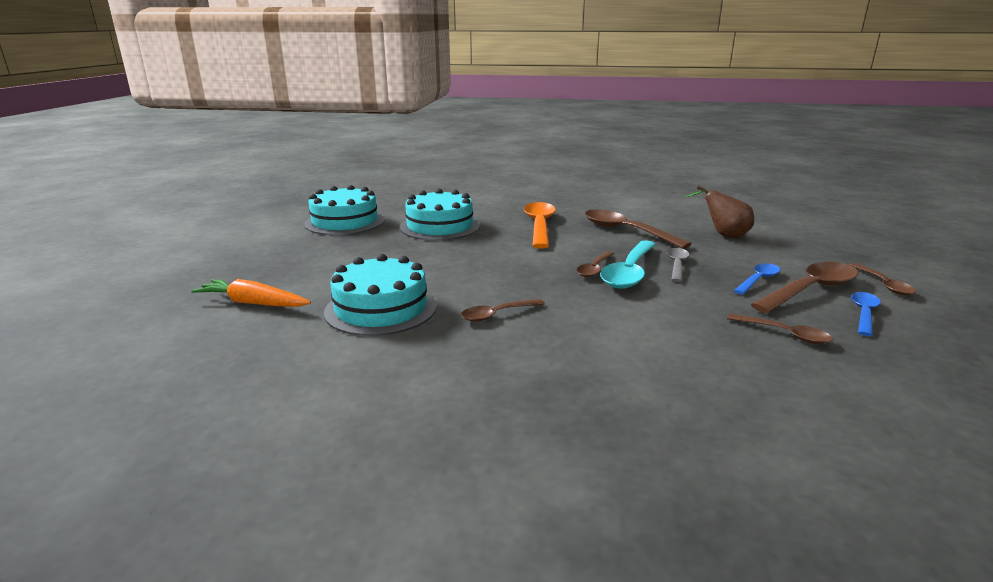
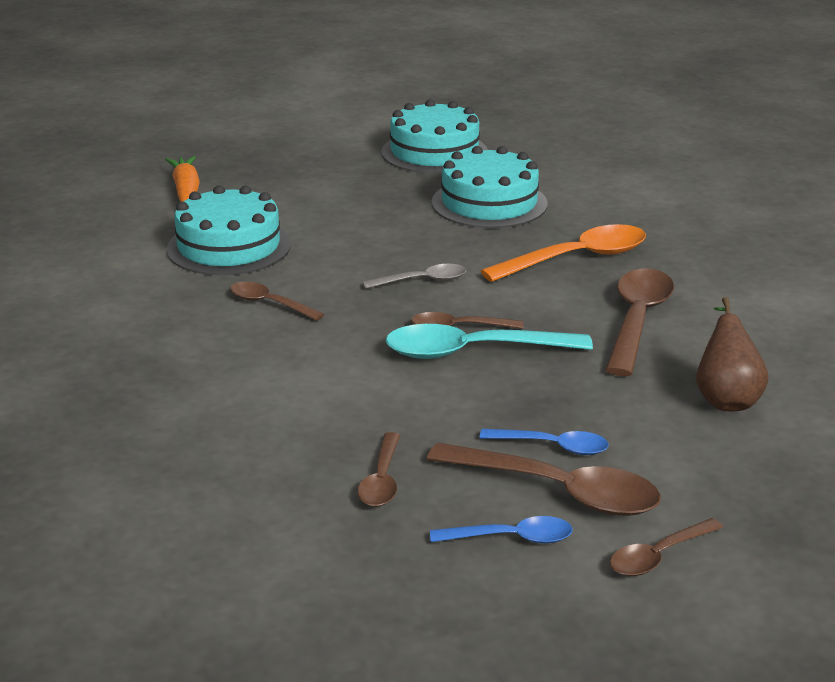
camera: 60 degrees right, 5 degrees up
(677, 265) = (540, 379): grey spoon -> grey spoon (422, 281)

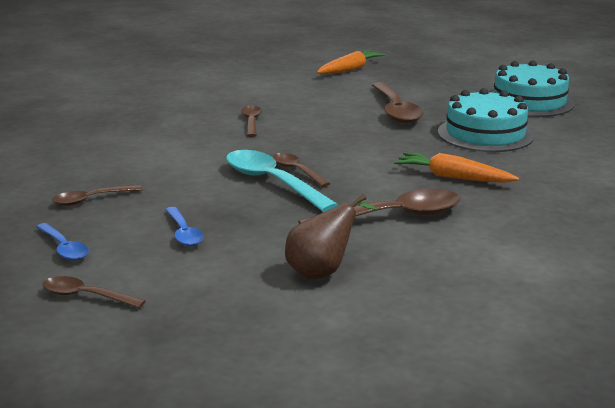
camera: 55 degrees right, 5 degrees down
(229, 247) = (302, 95): turquoise cake -> none
(422, 281) = (342, 147): grey spoon -> none
(558, 491) = (132, 248): brown spoon -> brown spoon (396, 111)
(577, 258) = (452, 177): orange spoon -> orange carrot

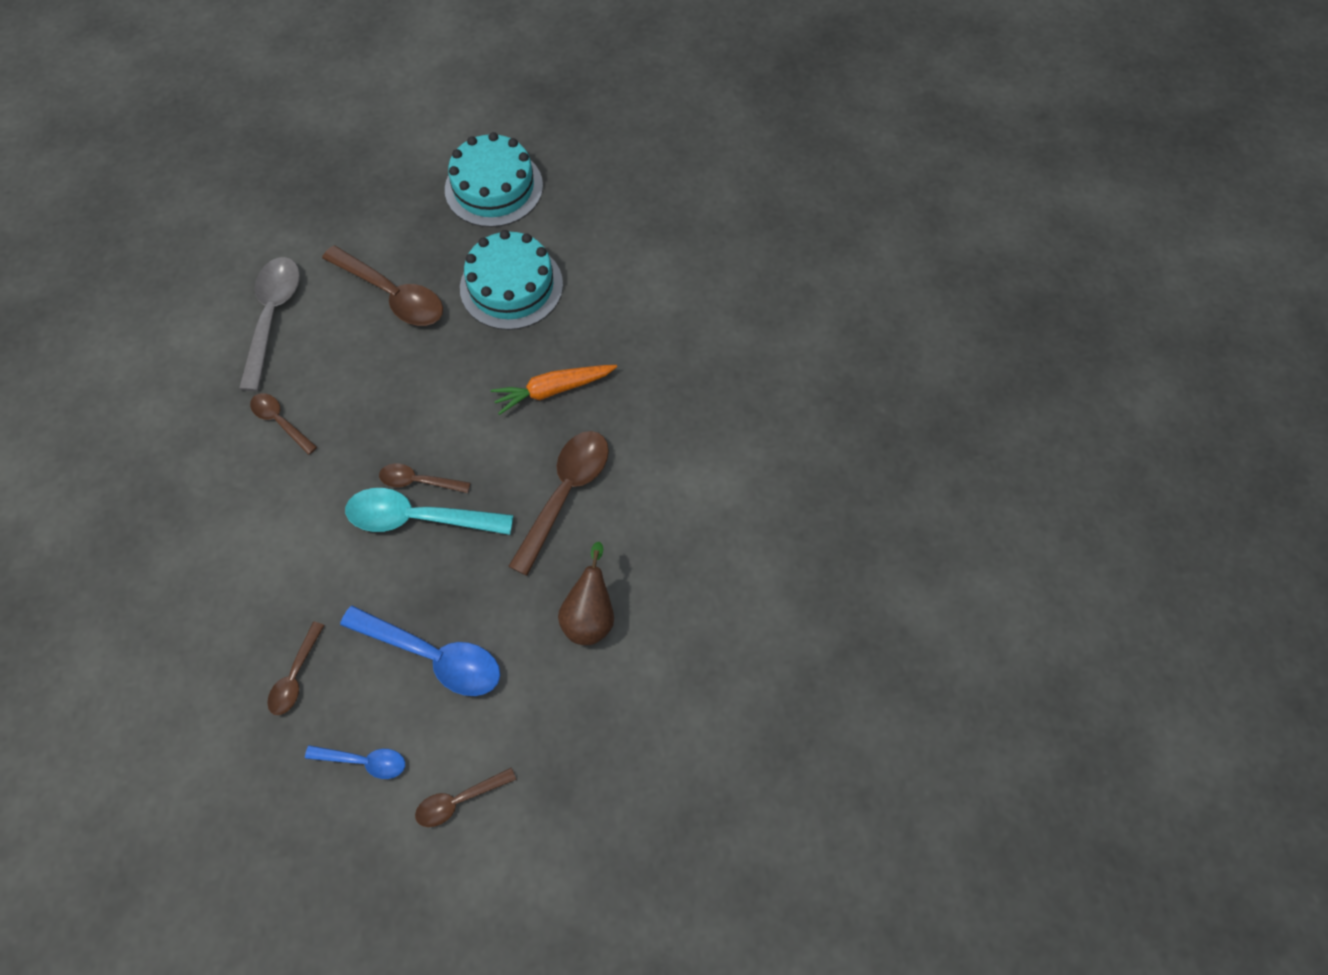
camera: 45 degrees left, 40 degrees up
(184, 233) = (434, 656): blue spoon -> blue spoon, size x1.79
(309, 93) = (272, 317): none -> grey spoon
(350, 69) = (258, 229): orange carrot -> none

